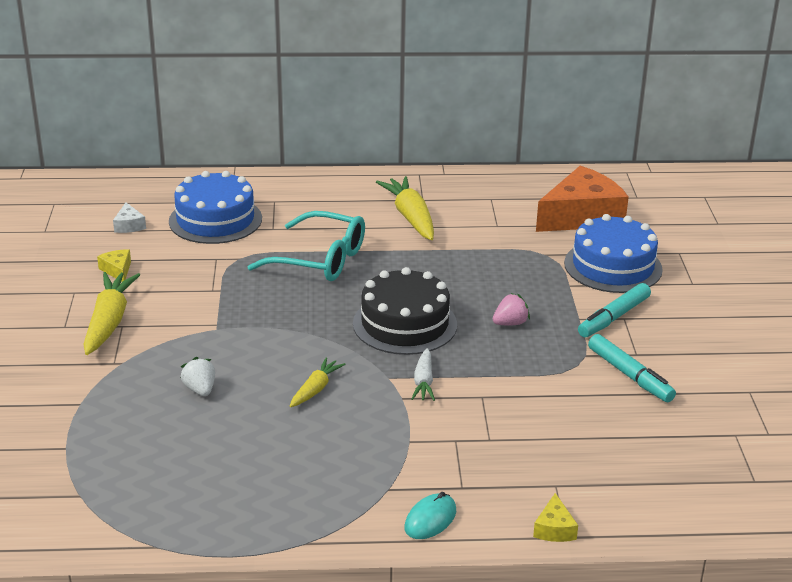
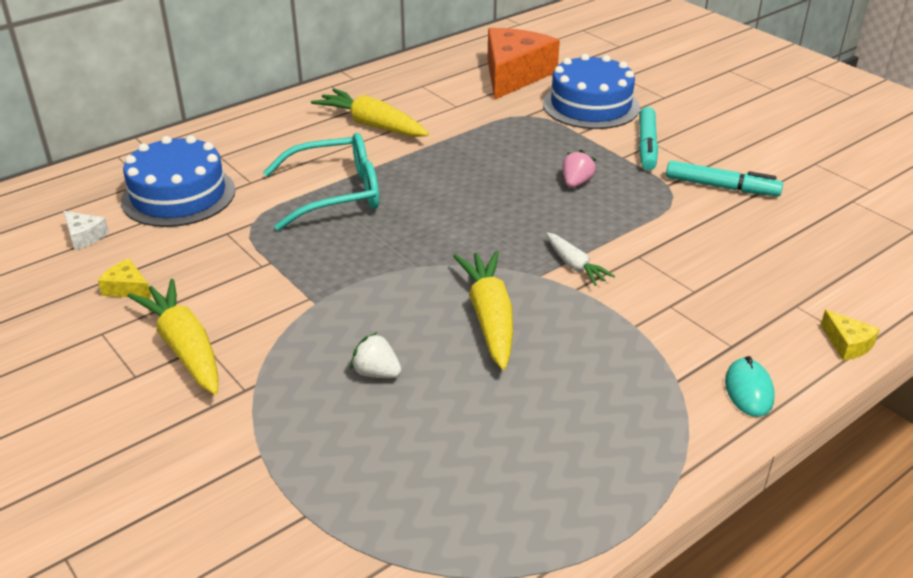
camera: 35 degrees left, 5 degrees up
(315, 389) = (490, 318): yellow carrot -> yellow carrot, size x1.77
(405, 324) = (490, 221): black cake -> none

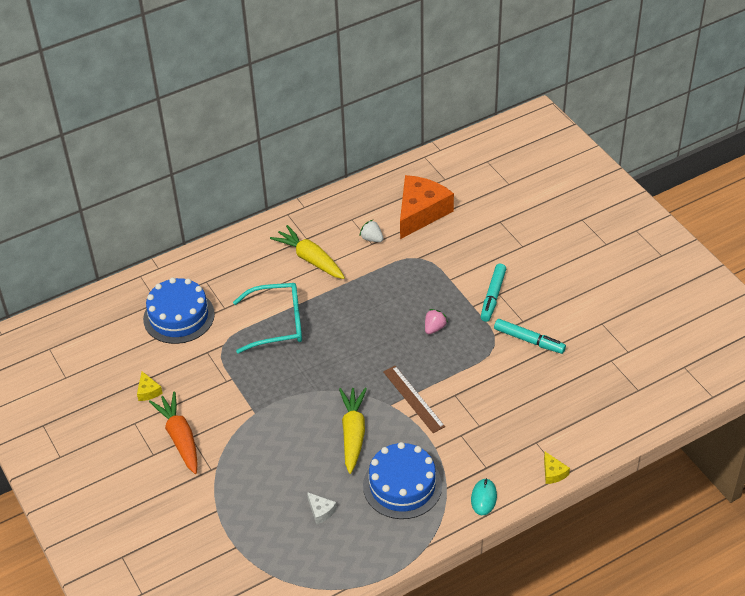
camera: 10 degrees right, 10 degrees up
(84, 236) = (122, 347): white cheese -> white cheese (321, 511)
(127, 288) = (148, 391): yellow cheese -> yellow cheese turned 150 degrees counterclockwise
(185, 347) = (180, 438): yellow carrot -> orange carrot
(376, 373) = (283, 466): white strawberry -> white strawberry (372, 239)
(574, 265) = (413, 399): white carrot -> brown ruler
(591, 105) = (467, 251): blue cake -> blue cake (402, 485)

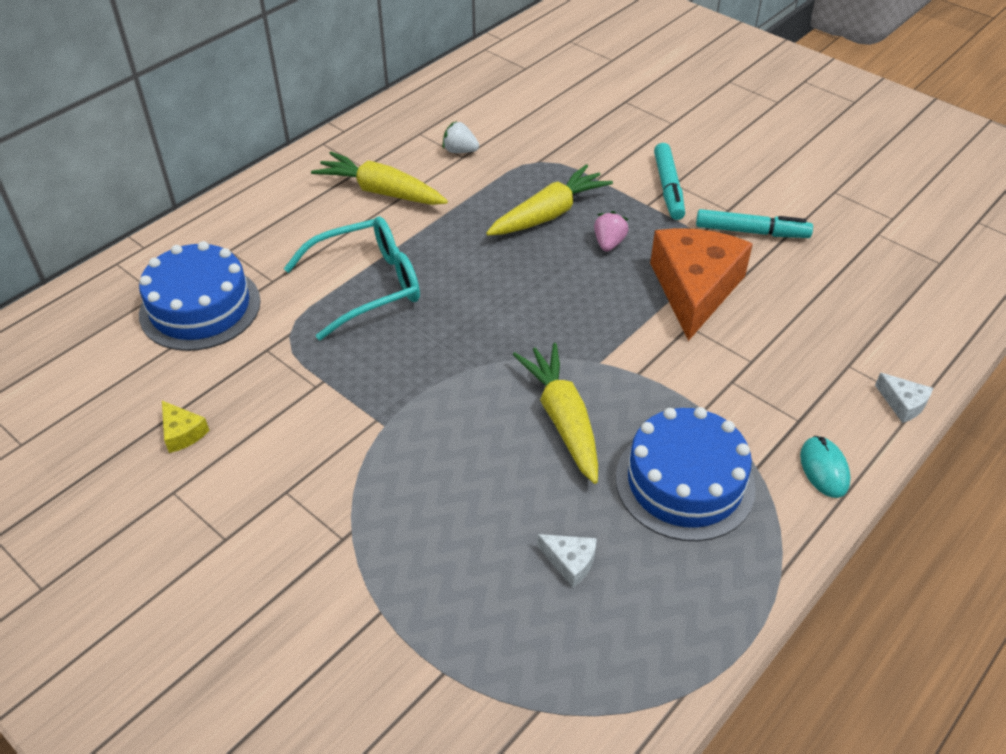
camera: 20 degrees left, 0 degrees up
(180, 438) = (266, 497): orange carrot -> none
(407, 299) = (549, 214): none -> yellow carrot
(413, 399) = (630, 345): brown ruler -> none
(421, 212) = (513, 109): orange cheese -> orange cheese (694, 289)
(553, 473) = (903, 404): yellow cheese -> white cheese

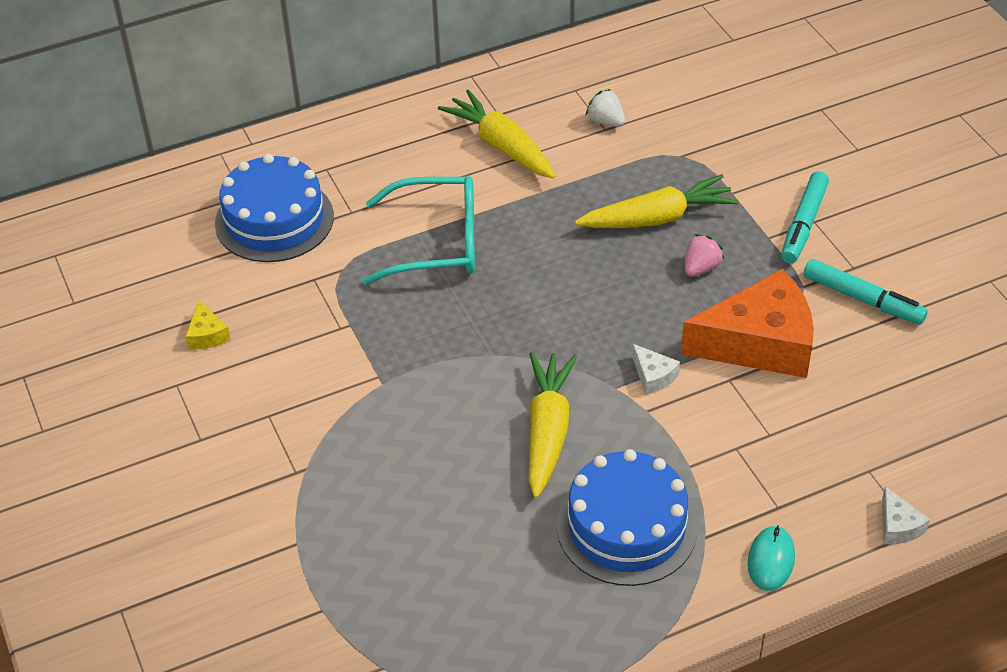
camera: 25 degrees right, 0 degrees up
(570, 562) = (479, 559): white cheese -> white cheese (653, 376)
(694, 289) = (759, 343): orange cheese -> orange cheese turned 45 degrees clockwise

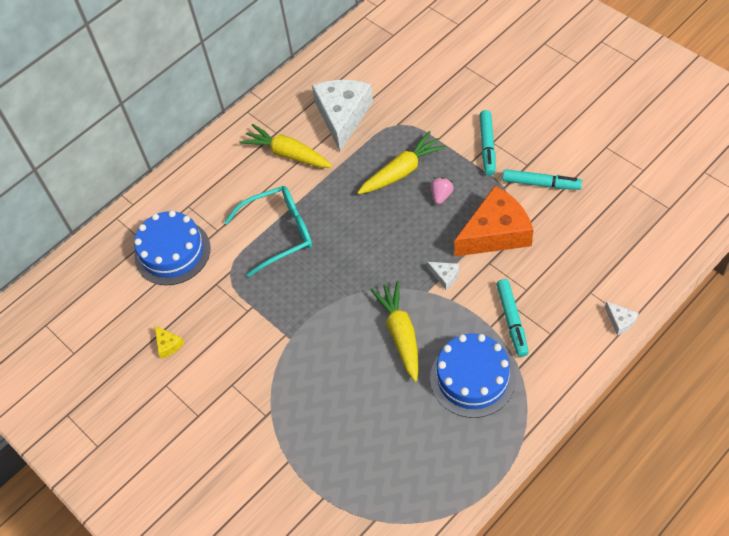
camera: 15 degrees left, 10 degrees up
(606, 121) = (343, 116): white strawberry -> white cheese
(726, 469) = (512, 320): none -> turquoise marker
(771, 560) = (561, 368): turquoise mouse -> none

